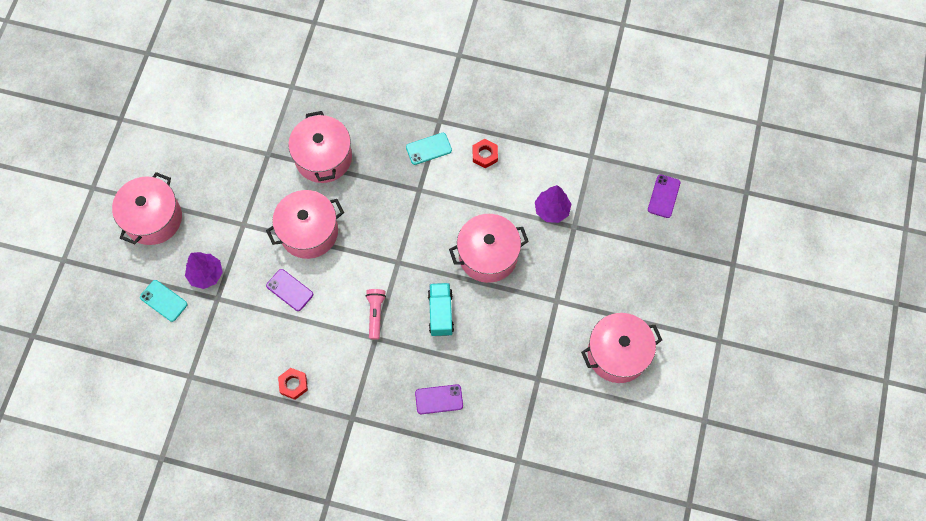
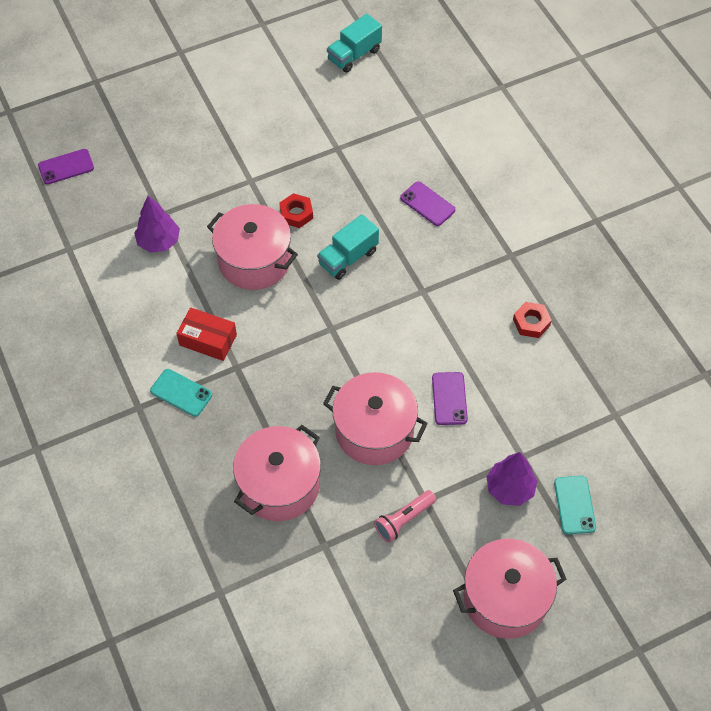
camera: 130 degrees left, 10 degrees down
(375, 314) = (400, 308): pink flashlight -> pink flashlight (404, 520)
(452, 187) = (208, 340): none -> red box
(485, 155) = (145, 337): red nut -> red nut (296, 213)
(617, 353) = (259, 109): pink pot -> none
(617, 463) = (354, 55): none -> turquoise truck

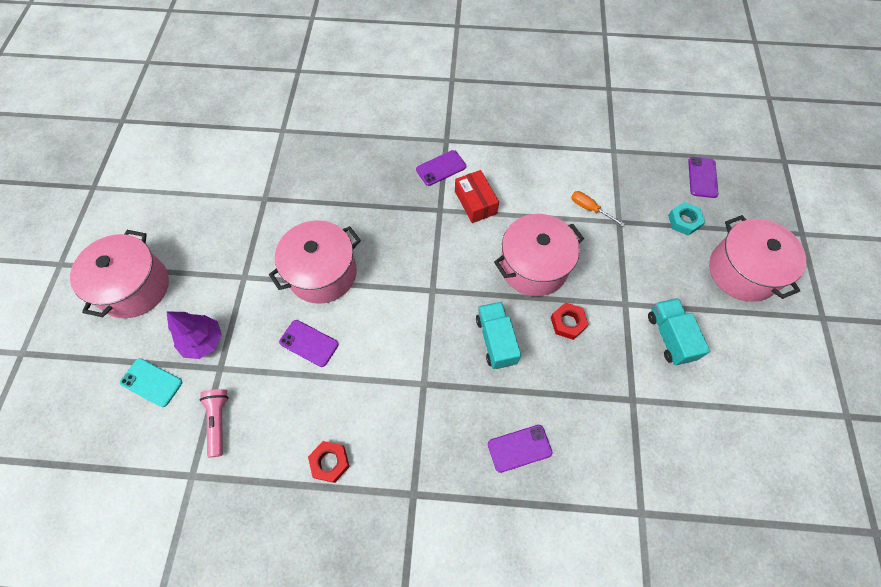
camera: 120 degrees right, 5 degrees up
(131, 166) = (684, 221): none -> turquoise nut
(159, 242) = (589, 209): purple tree -> orange screwdriver
(181, 393) = (441, 168): turquoise phone -> purple phone
(208, 340) = (475, 202): red box -> red box turned 75 degrees counterclockwise
(279, 485) = (327, 193): pink pot -> pink pot (742, 271)
(354, 55) = (766, 491): turquoise truck -> turquoise truck (669, 337)
(404, 520) = (241, 255): pink flashlight -> pink flashlight (219, 421)

